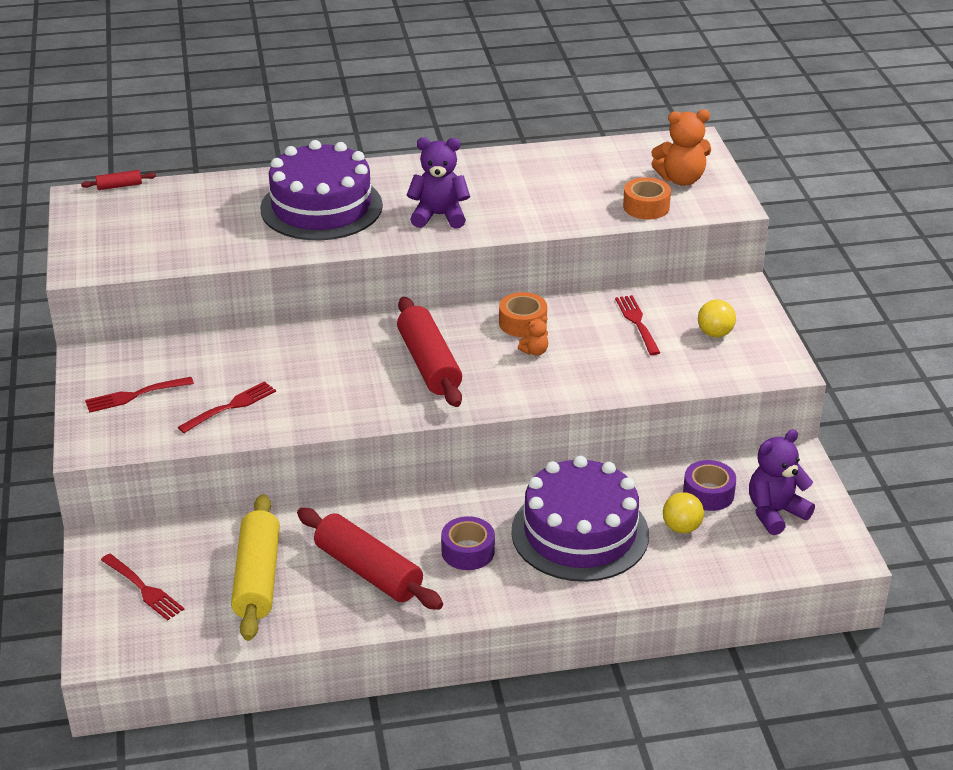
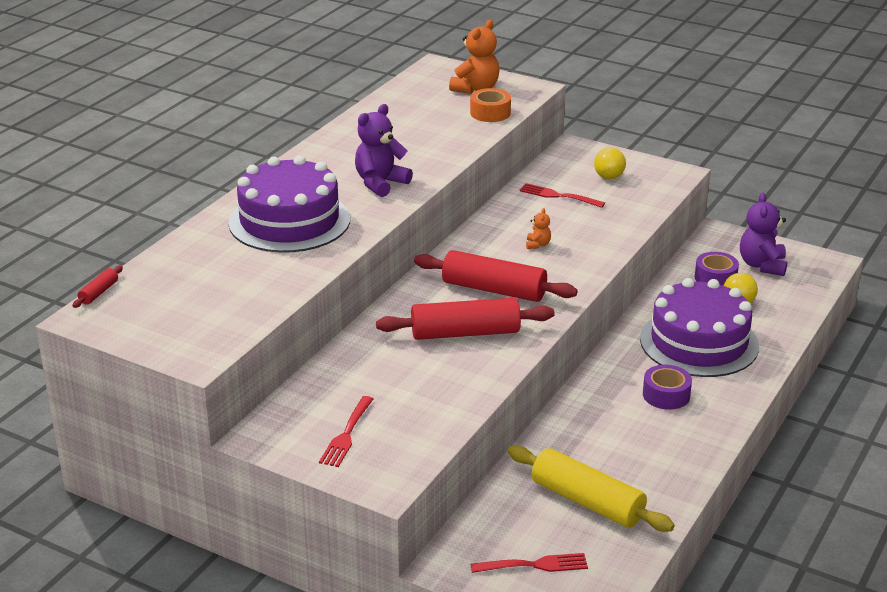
camera: 50 degrees left, 5 degrees down
(231, 407) = (428, 395): red fork -> none
(368, 571) = (638, 447): red rolling pin -> red rolling pin (465, 333)
(522, 323) = (497, 234): orange tape -> none

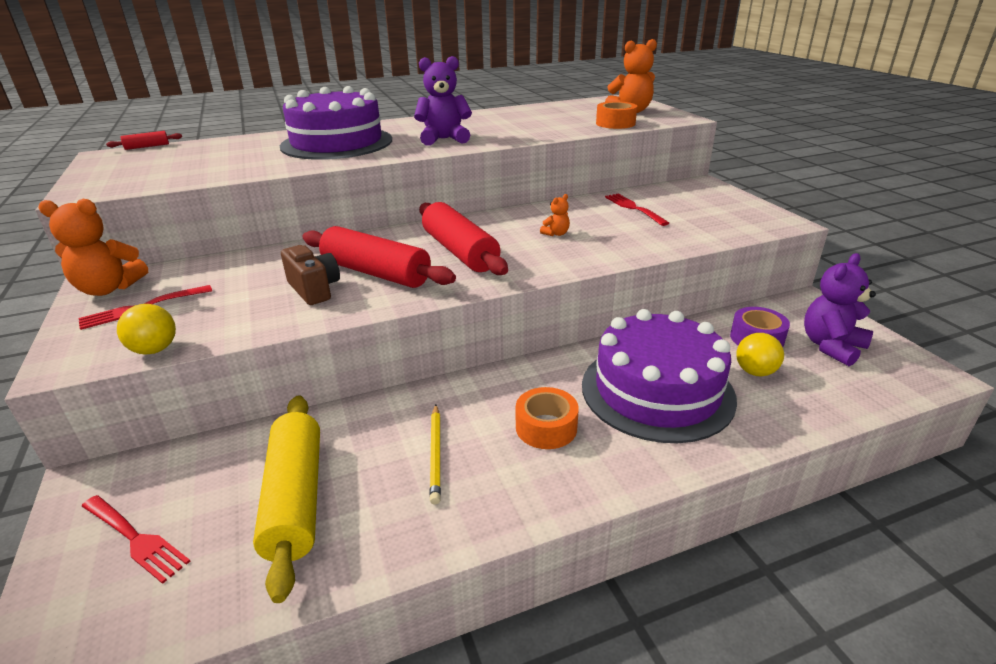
camera: 40 degrees right, 0 degrees up
(280, 436) = (109, 289): none -> orange teddy bear
(446, 364) = (314, 289): none -> brown camera
(609, 177) = (704, 208): yellow ball -> yellow ball (155, 350)
(627, 440) = (436, 454): none -> yellow pencil
(666, 395) = (546, 427): purple tape -> orange tape

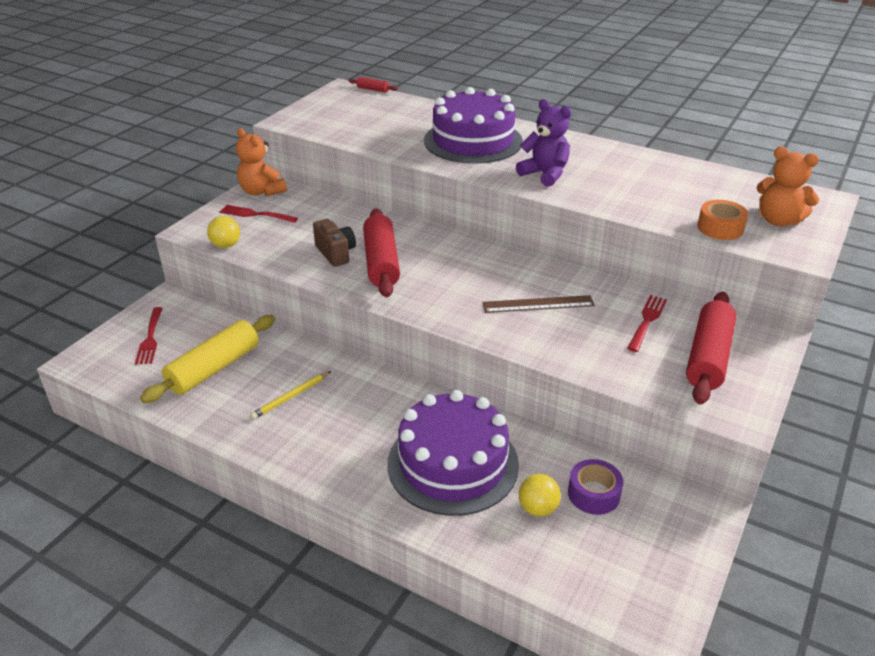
camera: 50 degrees right, 5 degrees up
(314, 289) = (335, 253): brown camera -> brown camera turned 45 degrees counterclockwise
(459, 251) = (451, 277): red rolling pin -> red rolling pin (708, 357)
(546, 427) = (358, 429): orange tape -> none
(556, 234) = (538, 304): orange teddy bear -> brown ruler
(831, 346) = (636, 546): purple teddy bear -> none

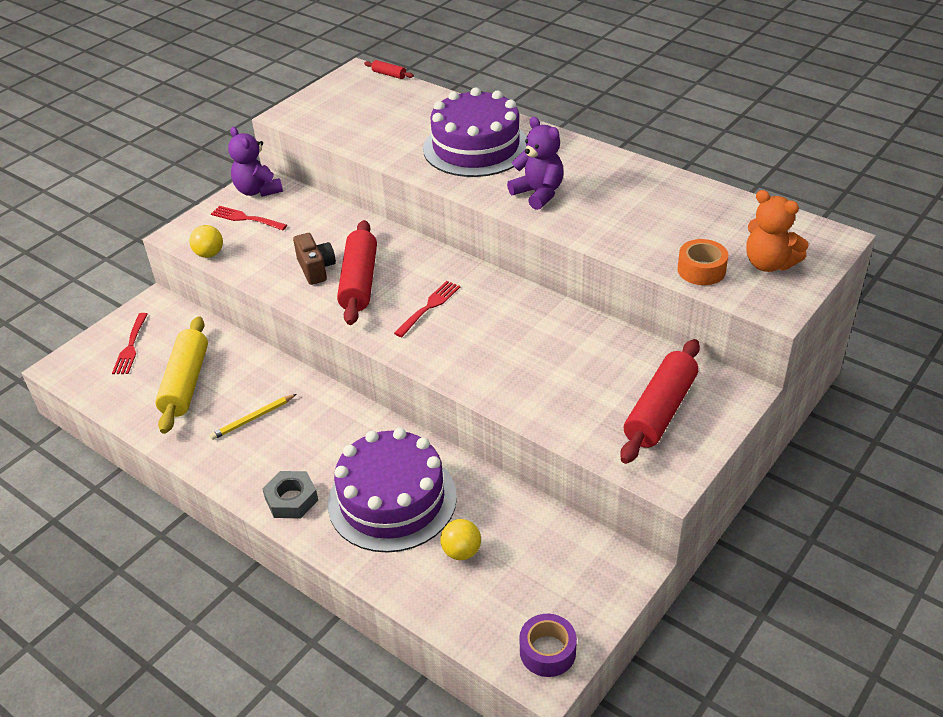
camera: 10 degrees right, 5 degrees up
(214, 368) = (186, 383): yellow rolling pin -> yellow rolling pin turned 45 degrees counterclockwise
(261, 191) = (258, 190): orange teddy bear -> purple teddy bear
(349, 471) = (291, 499): none -> grey nut
(538, 304) = (505, 339): brown ruler -> none
(593, 494) = (520, 541): purple tape -> purple tape (547, 651)
(647, 321) = (611, 366): red fork -> red fork (429, 307)

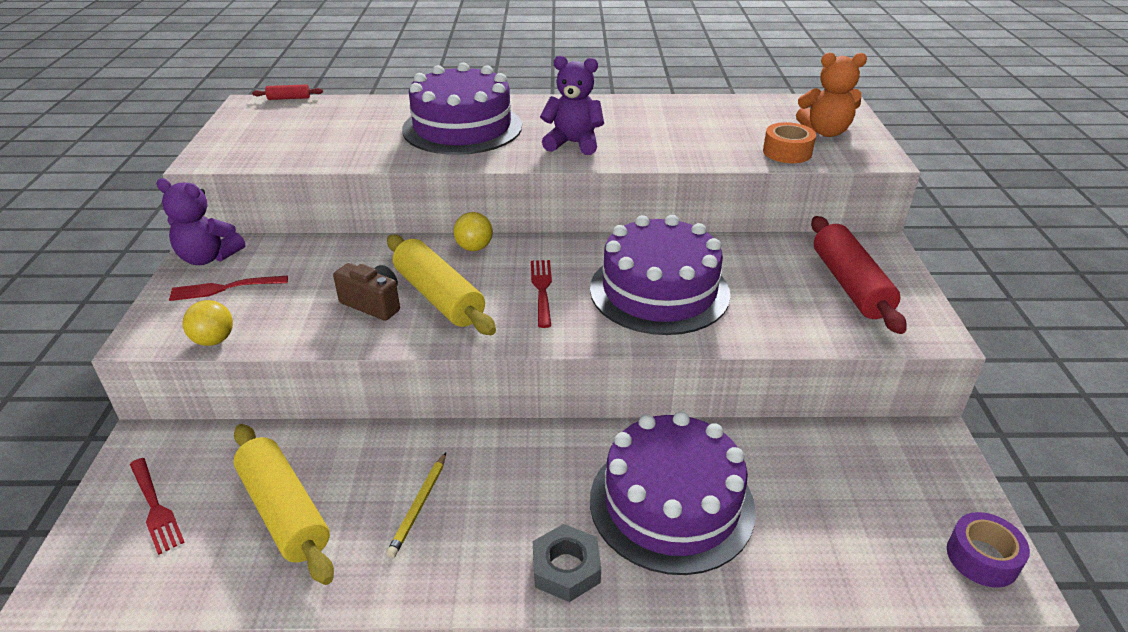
camera: 40 degrees left, 5 degrees down
(359, 282) = (439, 297): red rolling pin -> yellow rolling pin
(461, 551) = (796, 513): yellow ball -> yellow ball (474, 248)
(507, 346) = (659, 291): none -> purple cake

